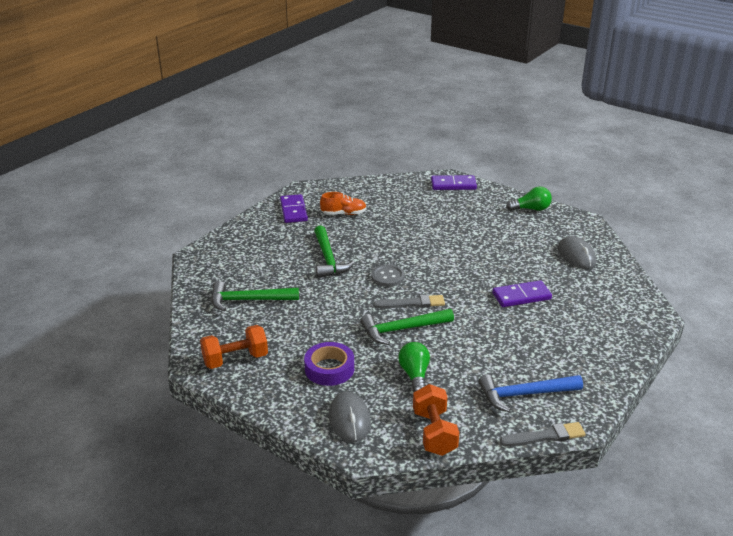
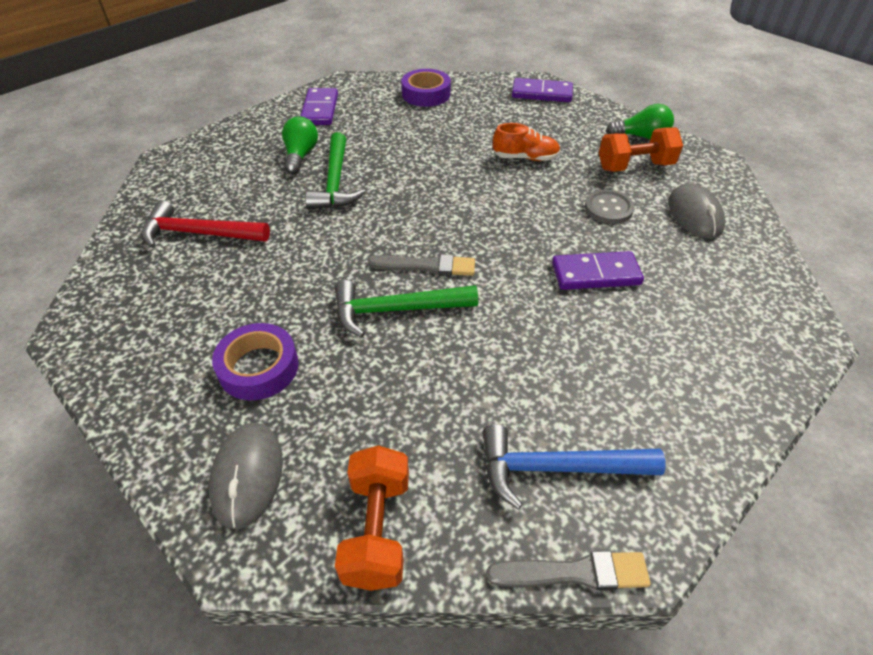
camera: 10 degrees right, 15 degrees up
(235, 359) = (130, 330): orange dumbbell -> orange dumbbell (635, 166)
(248, 300) = (199, 233): green hammer -> red hammer
(343, 214) = (382, 119): orange shoe -> orange shoe (525, 158)
(368, 193) = (426, 94): none -> purple tape
(387, 277) = (406, 218): grey button -> grey button (608, 208)
(414, 375) = (385, 399): green light bulb -> green light bulb (300, 155)

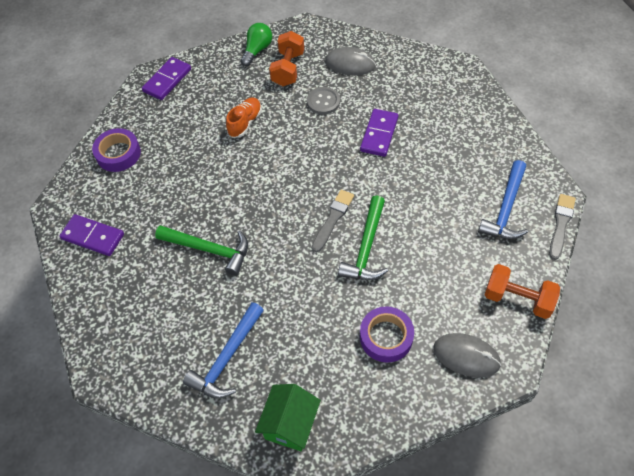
camera: 65 degrees left, 10 degrees up
(117, 307) = (290, 424): none -> green house
(199, 233) = (227, 358): red hammer -> blue hammer
(300, 155) = (158, 266): green light bulb -> none

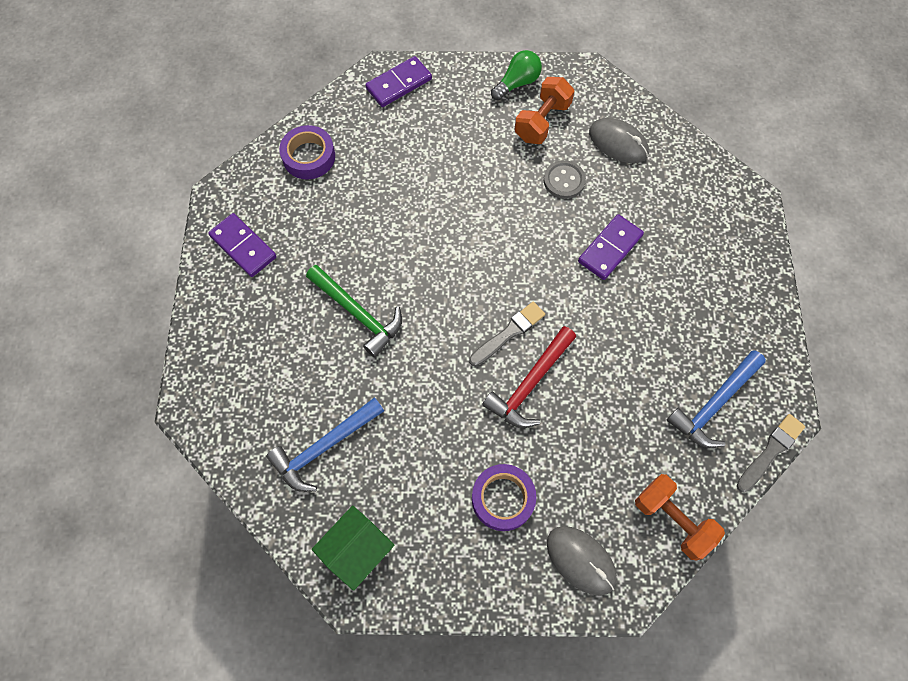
camera: 20 degrees right, 10 degrees up
(245, 123) = (463, 172): orange shoe -> none
(366, 247) = (530, 384): green hammer -> red hammer

